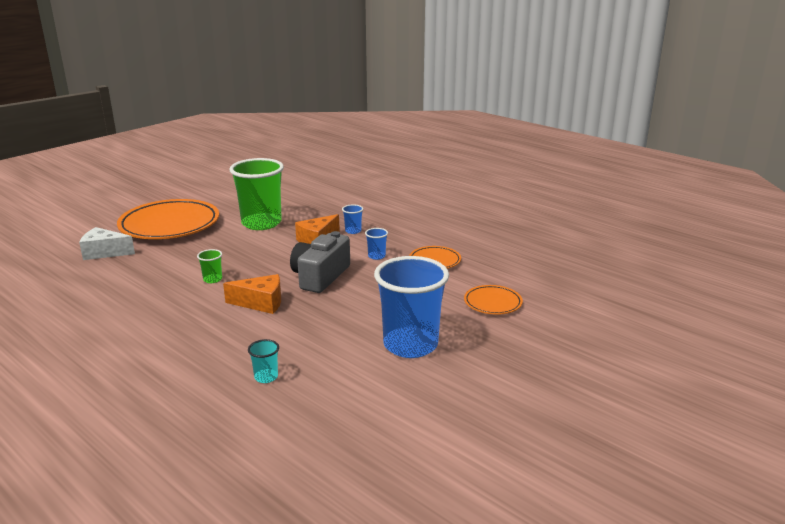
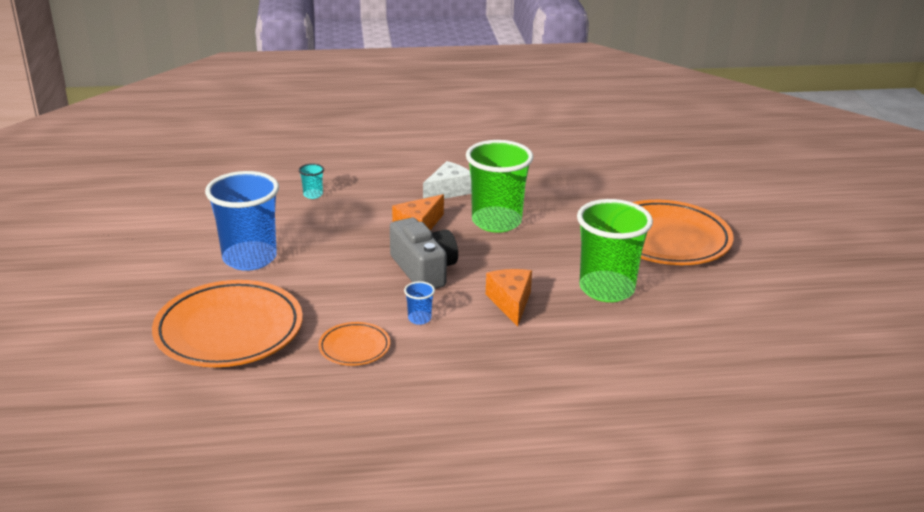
camera: 130 degrees right, 5 degrees up
(104, 252) = (628, 194): white cheese -> white cheese (448, 191)
(212, 279) = (496, 222): green cup -> green cup, size x2.49
(353, 231) = (506, 335): blue cup -> none
(492, 303) = (229, 330): orange plate -> orange plate, size x2.10

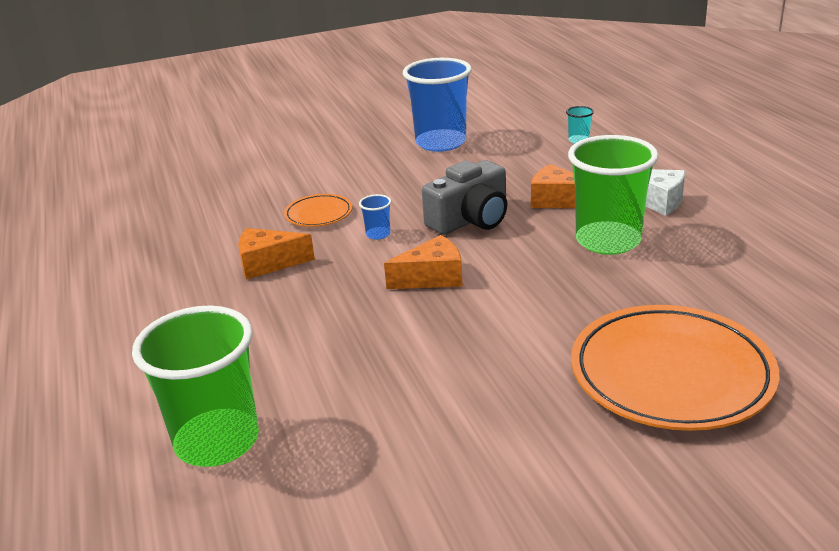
camera: 80 degrees right, 0 degrees up
(229, 330) = (326, 161): orange plate -> none
(438, 386) = (268, 264): none -> orange cheese
(606, 289) = (498, 337): green cup -> green cup (217, 441)

